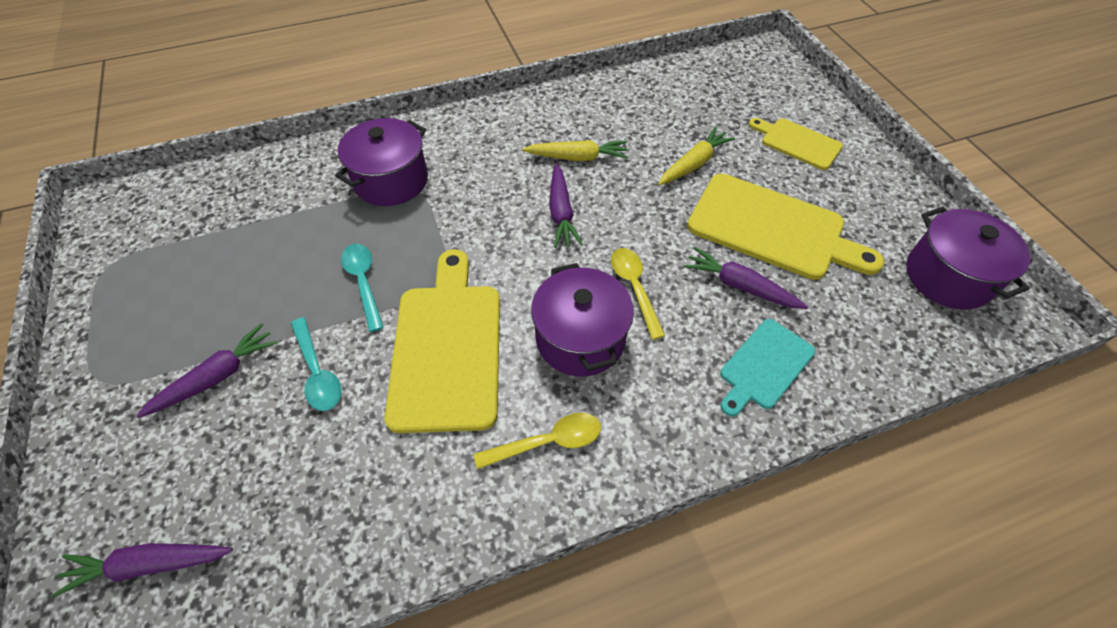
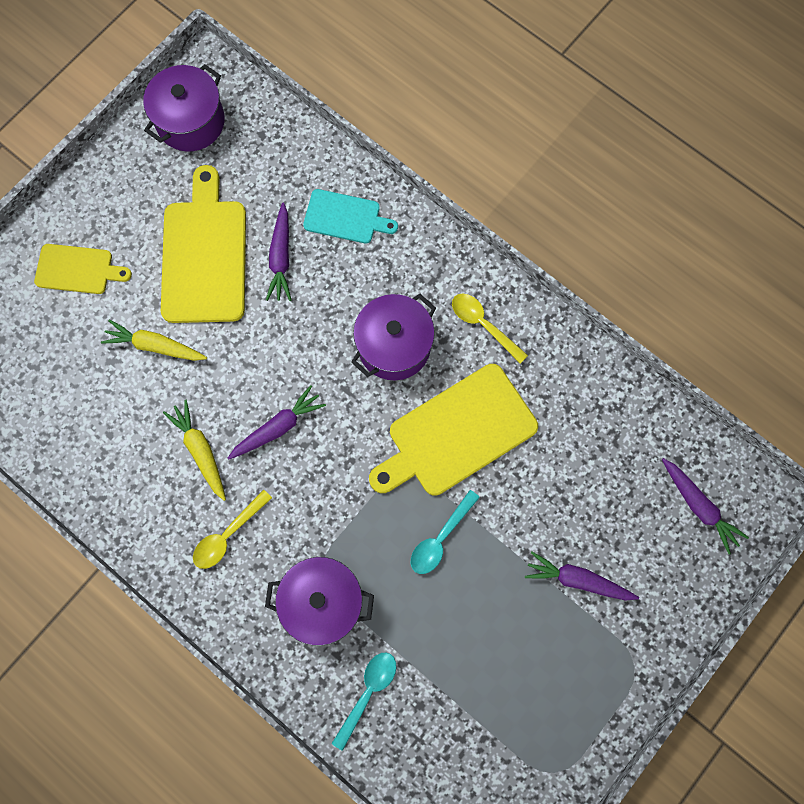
camera: 120 degrees left, 20 degrees up
(317, 372) = (530, 510): turquoise spoon -> turquoise spoon (367, 693)
(634, 288) = (326, 330): yellow spoon -> yellow spoon (228, 535)
(797, 142) = (78, 269): yellow cutting board -> yellow cutting board turned 90 degrees counterclockwise

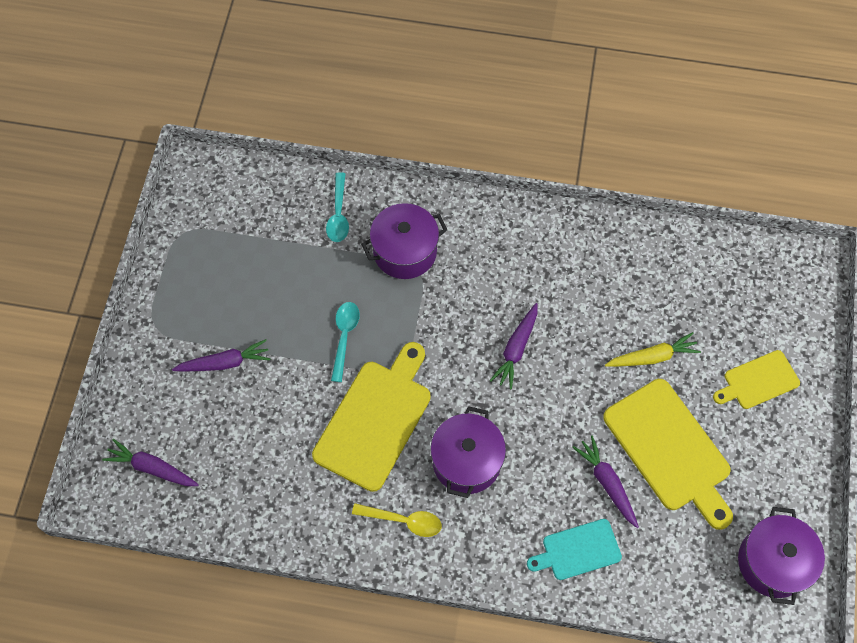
camera: 150 degrees right, 10 degrees down
(200, 451) = (561, 302): yellow carrot -> none
(228, 535) = (501, 258): yellow spoon -> none

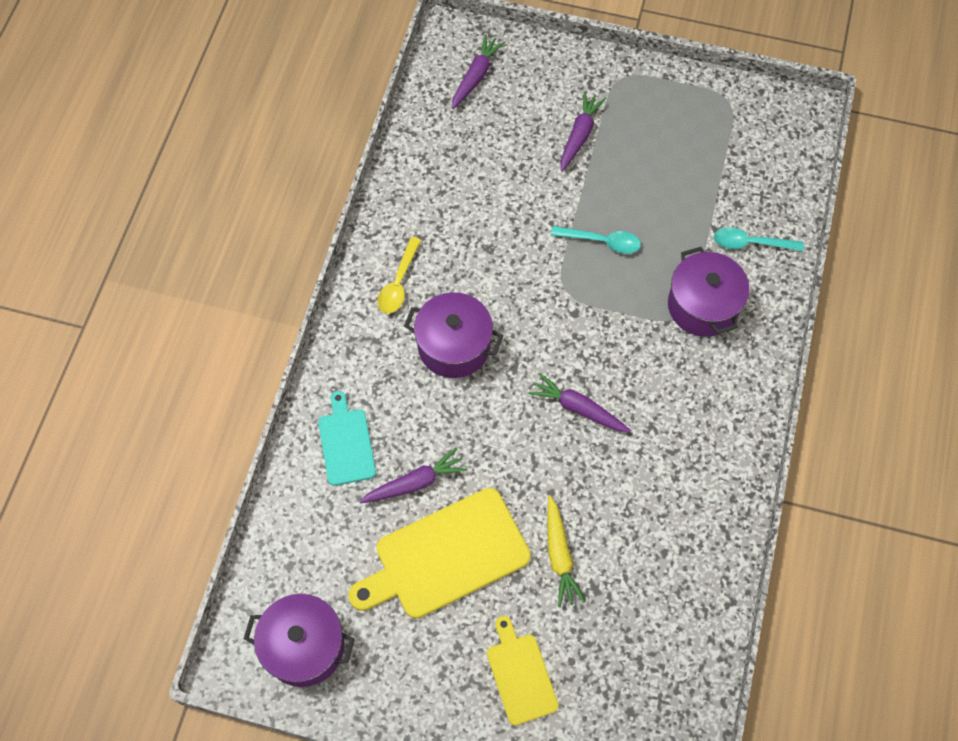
camera: 95 degrees right, 0 degrees up
(225, 363) = (579, 135): purple carrot -> purple carrot turned 150 degrees counterclockwise
(375, 419) = (507, 265): yellow cutting board -> none

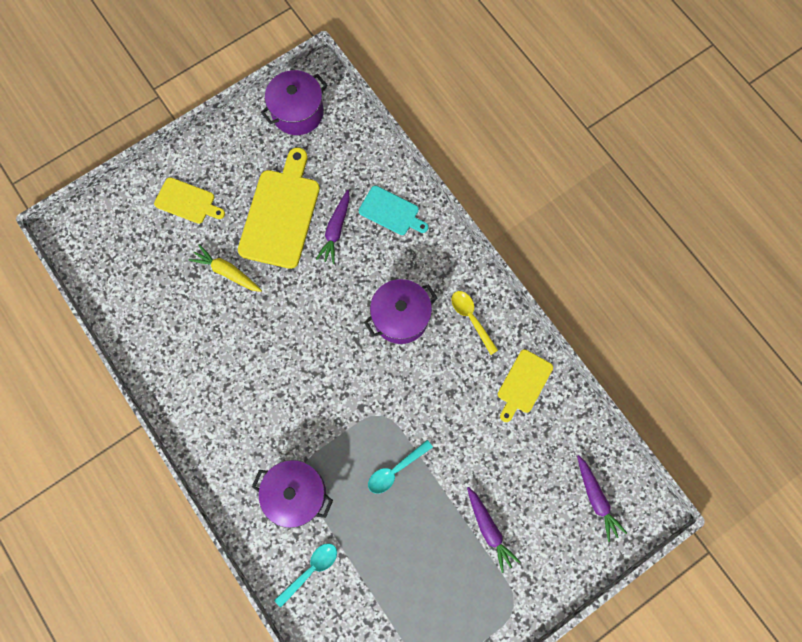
camera: 130 degrees right, 10 degrees up
(424, 196) = (523, 383): none -> yellow cutting board
(578, 408) = (299, 355): purple carrot -> none

